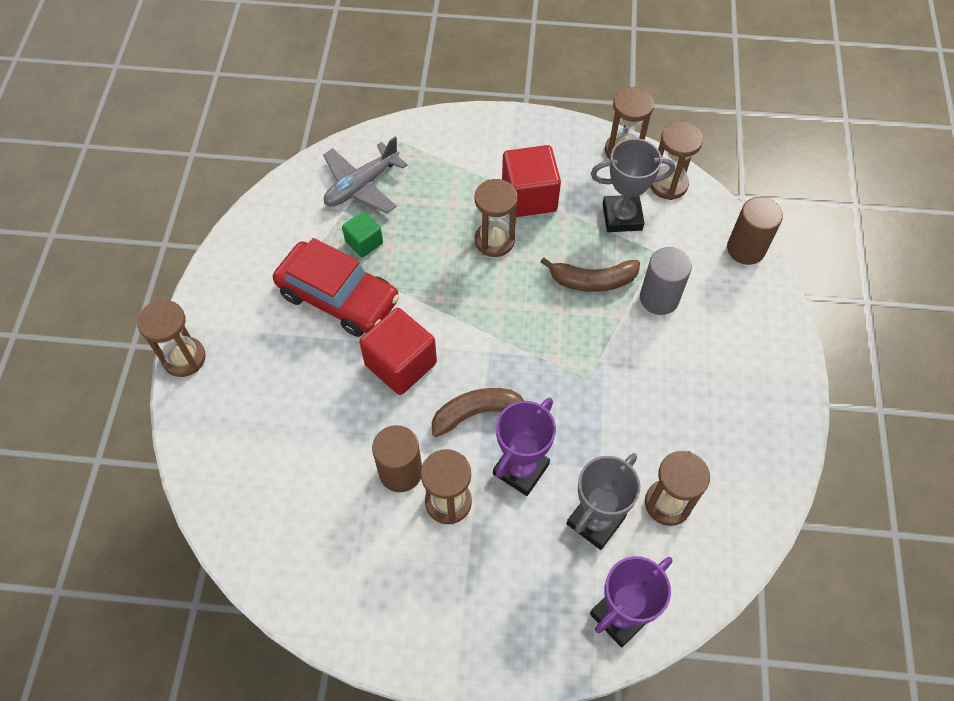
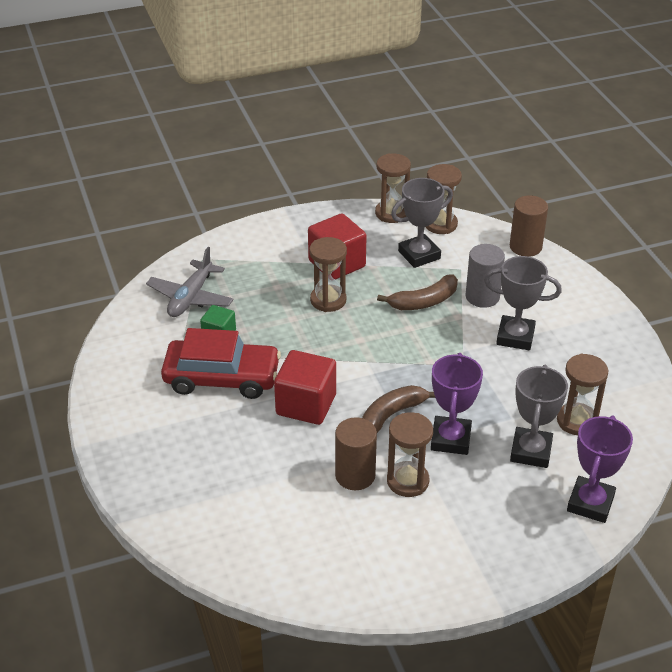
camera: 25 degrees left, 20 degrees down
(184, 358) = (111, 464): brown hourglass -> none
(664, 365) = (515, 337): none -> grey trophy

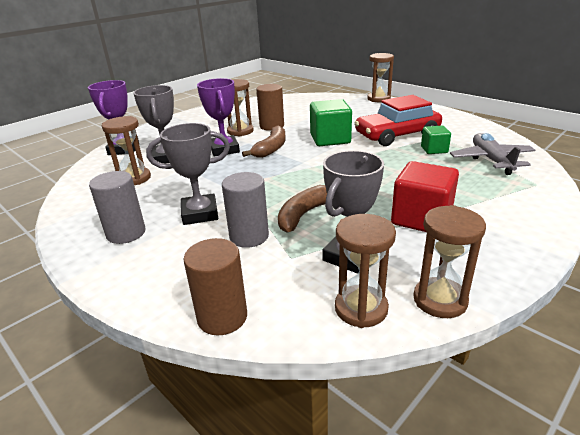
camera: 155 degrees right, 10 degrees down
(306, 405) = (330, 139): red cube -> green cube
(328, 300) = (389, 189): brown hourglass -> brown hourglass (378, 99)
(586, 338) = (126, 233): none -> grey cylinder

